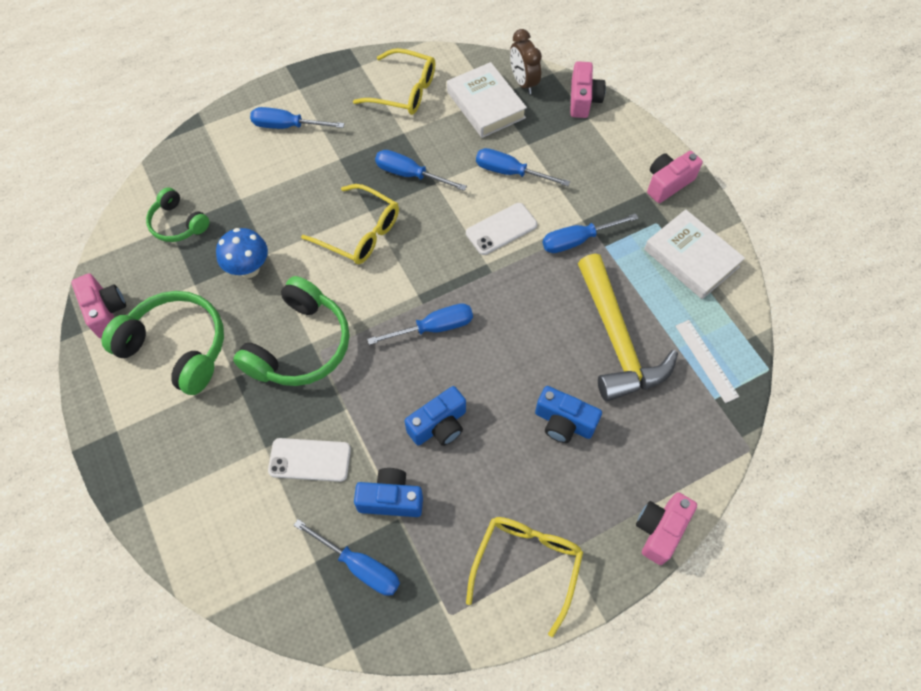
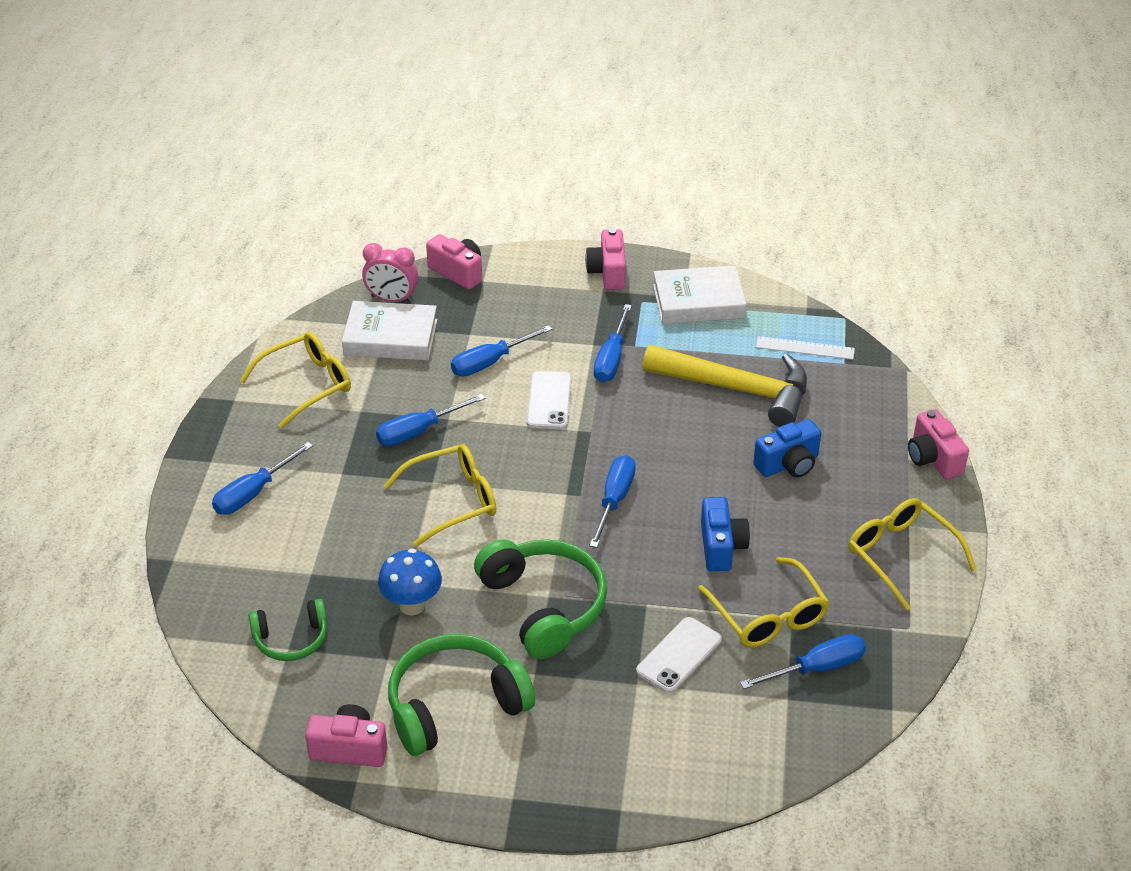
camera: 55 degrees left, 20 degrees down
(391, 499) = (768, 615): blue camera -> yellow glasses
(523, 82) = (392, 299): brown clock -> pink clock

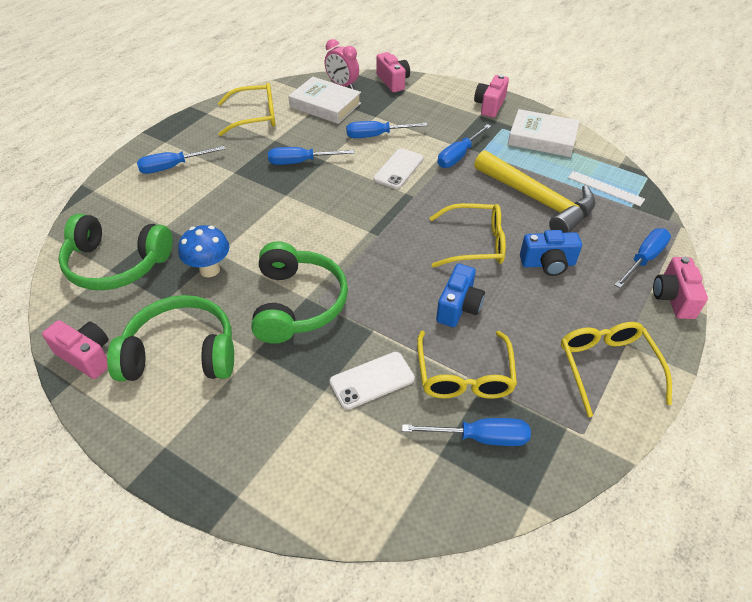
camera: 25 degrees right, 5 degrees up
(291, 639) = (116, 264): green headphones -> green headphones, size x1.73
(452, 501) = (289, 211): yellow glasses -> yellow glasses (474, 244)
(614, 500) = (399, 246): blue screwdriver -> blue screwdriver (644, 259)

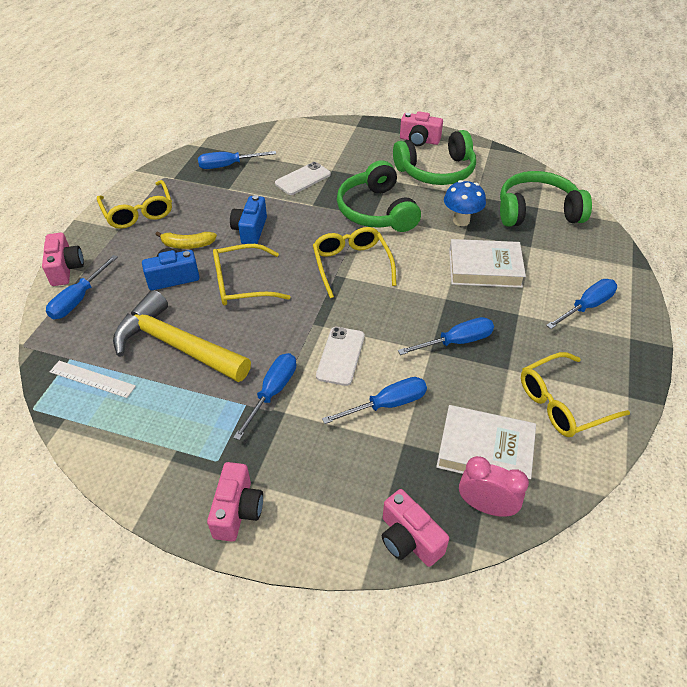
camera: 165 degrees right, 0 degrees up
(86, 356) = (495, 160): pink camera -> pink camera (419, 140)
(464, 375) = (241, 191): yellow glasses -> yellow glasses (352, 265)
(535, 302) = (187, 245): none -> yellow banana
(542, 138) = (160, 451): white book -> white book (484, 268)

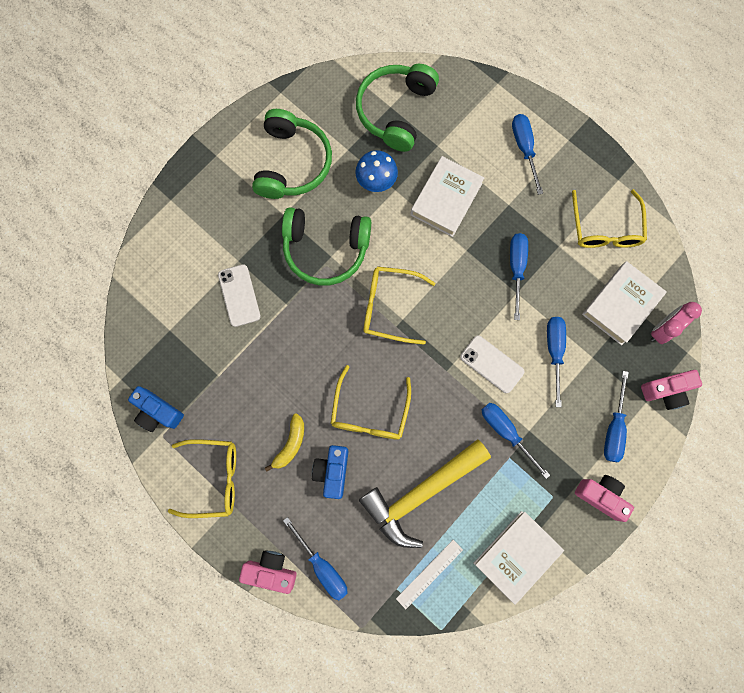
camera: 65 degrees left, 30 degrees up
(134, 449) = (516, 556): none -> white book
(228, 165) = (176, 361): blue screwdriver -> blue screwdriver (614, 428)
(250, 230) = (297, 377): blue camera -> blue camera (158, 412)
(419, 140) = (232, 151): pink camera -> none

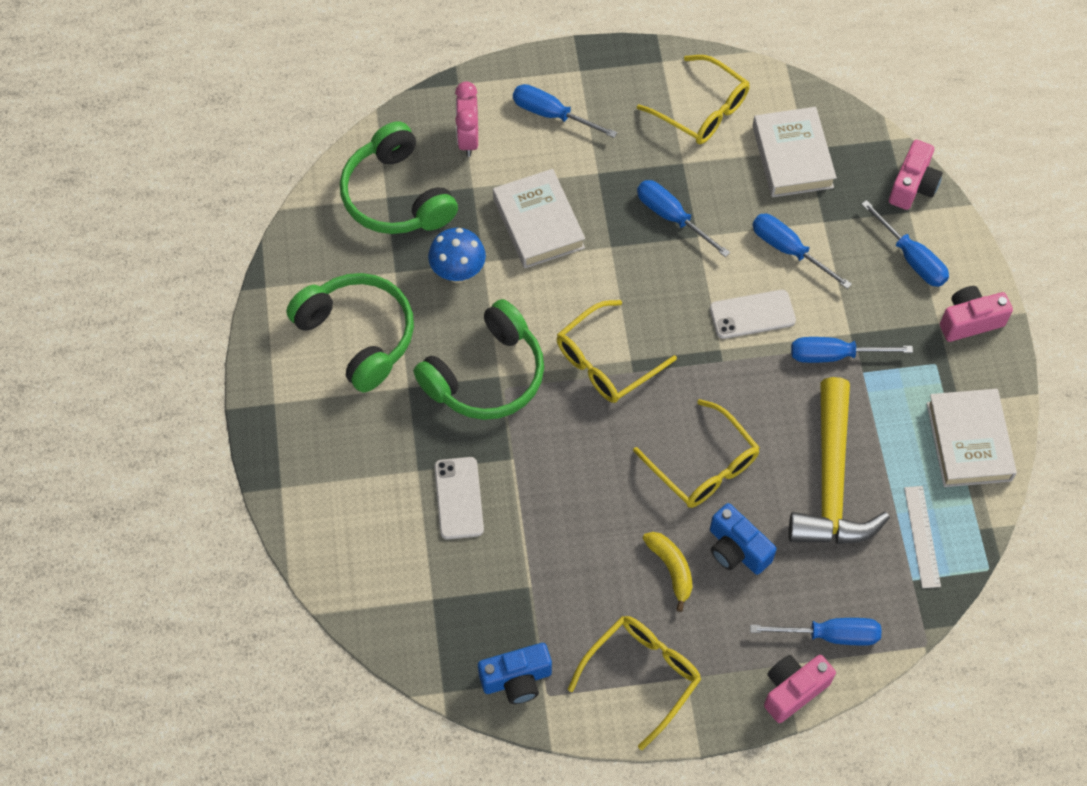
camera: 50 degrees left, 15 degrees down
(239, 295) = (458, 498): white phone -> white phone turned 60 degrees clockwise
(662, 329) = (848, 141): pink clock -> pink clock (468, 139)

